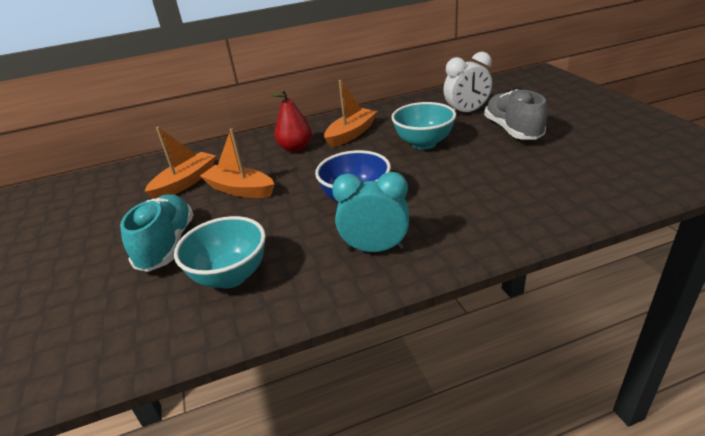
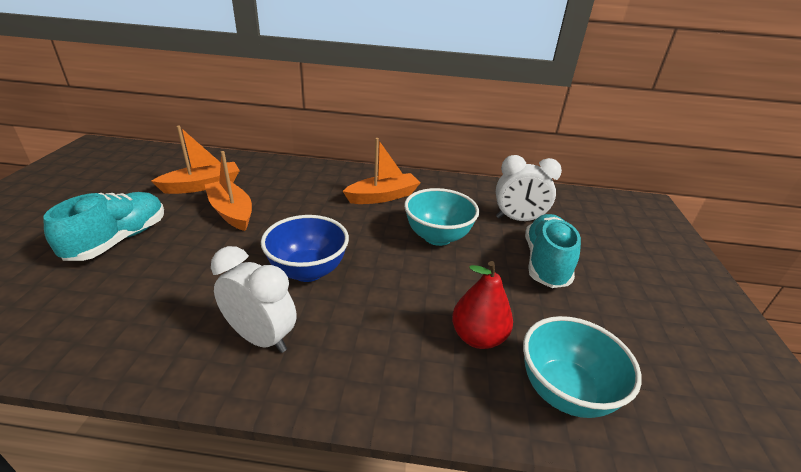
camera: 20 degrees right, 0 degrees up
(231, 276) = (121, 299): turquoise bowl -> turquoise bowl (565, 392)
(295, 148) = (321, 190): red pear -> red pear (478, 337)
(375, 249) = (261, 337): turquoise clock -> white clock
(512, 130) = (545, 263): grey shoe -> turquoise shoe

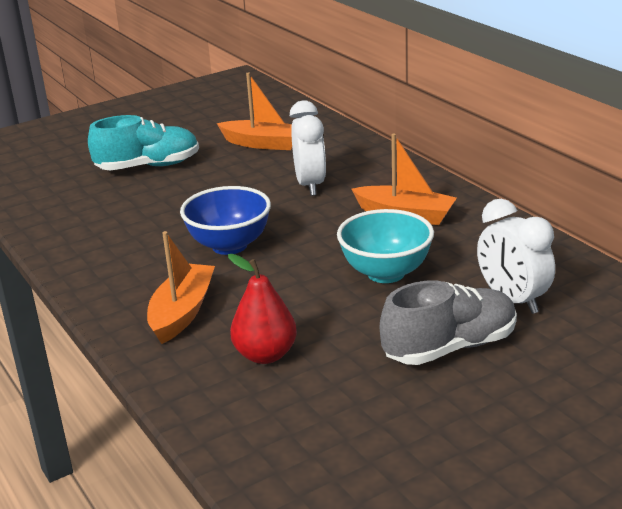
camera: 55 degrees right, 5 degrees down
(231, 212) = (249, 176): orange boat -> orange boat (182, 313)
(261, 337) = (133, 271): white clock -> white clock (310, 185)
(545, 263) = (450, 347): turquoise shoe -> grey shoe
(565, 392) = (257, 422): turquoise bowl -> none

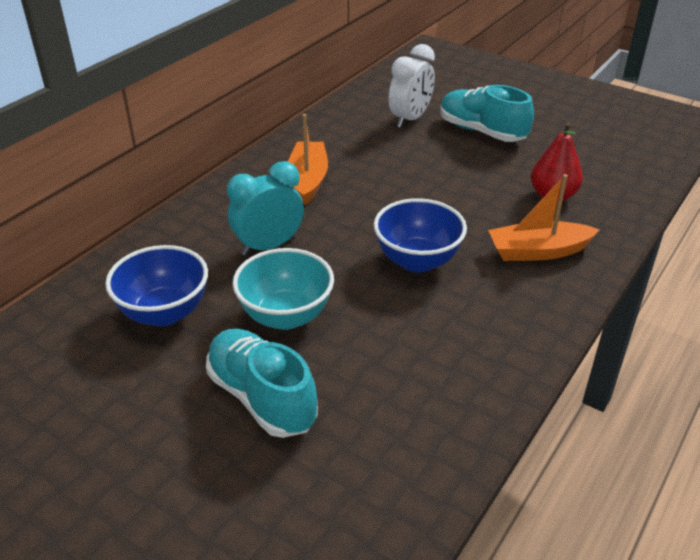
camera: 115 degrees left, 10 degrees up
(263, 144) = (164, 313): orange boat -> blue bowl
(310, 185) = (268, 246): white clock -> turquoise clock
(386, 273) = (409, 171): turquoise bowl -> turquoise bowl (286, 316)
(450, 347) = (482, 131): grey shoe -> turquoise shoe

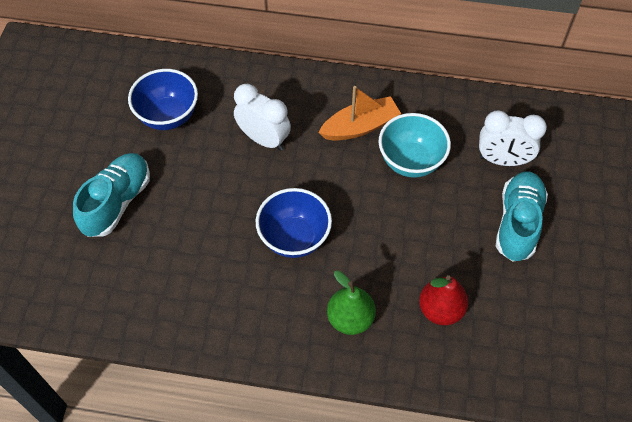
camera: 65 degrees right, 20 degrees up
(268, 246) = (264, 139): turquoise clock -> white clock
(286, 316) = (195, 182): turquoise bowl -> turquoise bowl (411, 161)
(538, 251) = (350, 319): orange boat -> green pear

